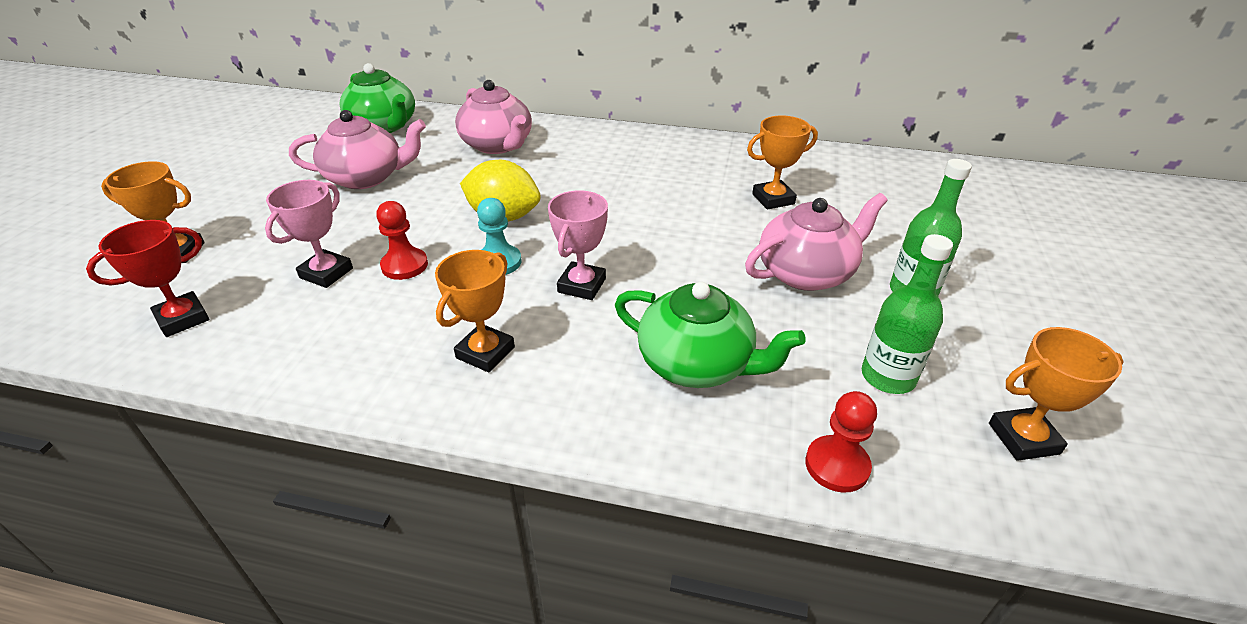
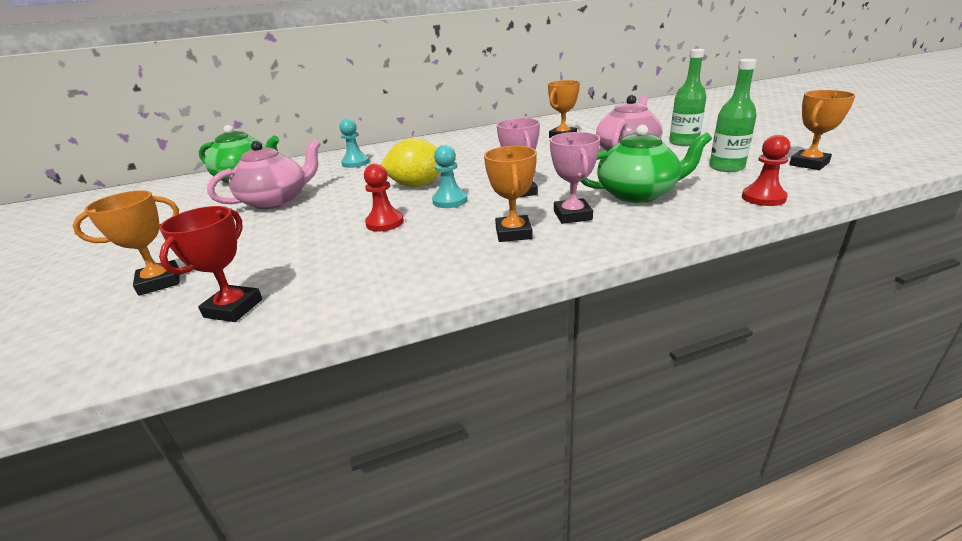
camera: 30 degrees left, 10 degrees down
(326, 273) = (327, 245): pink trophy -> pink trophy (572, 215)
(498, 145) = (355, 163): pink teapot -> turquoise pawn

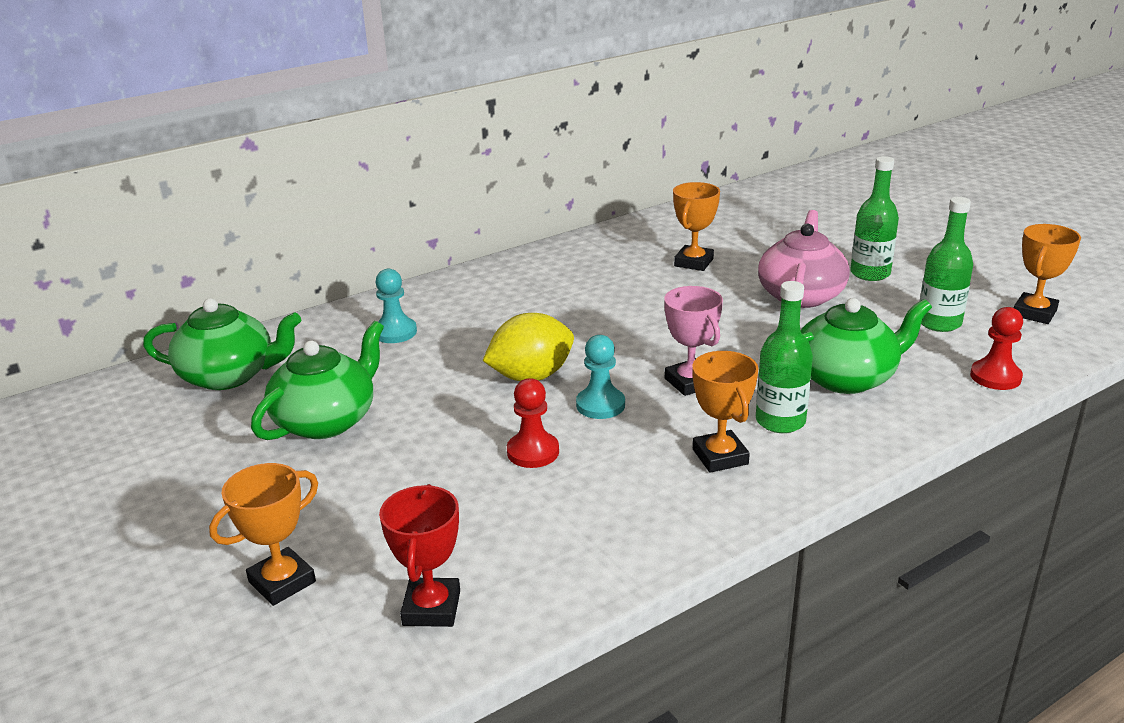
camera: 15 degrees left, 0 degrees up
(276, 201) = (327, 420): pink teapot -> green teapot
(572, 215) = (780, 421): pink trophy -> green bottle

